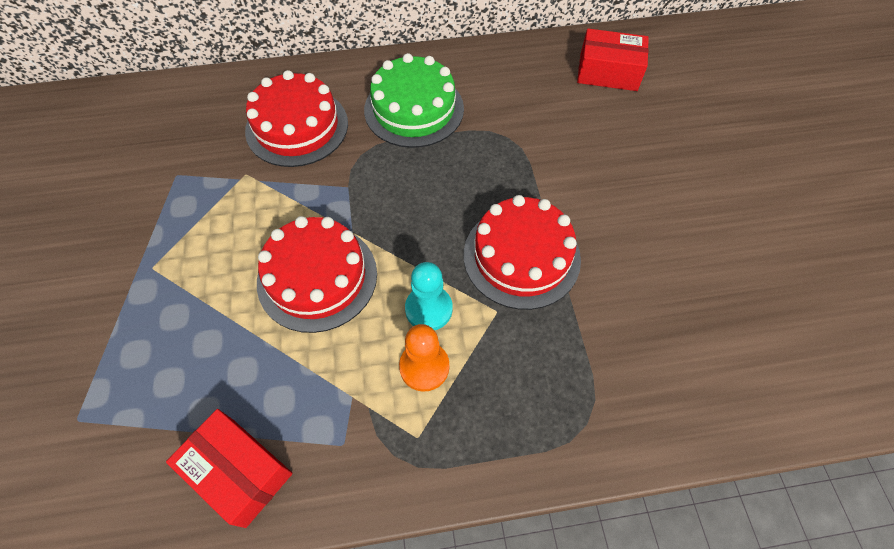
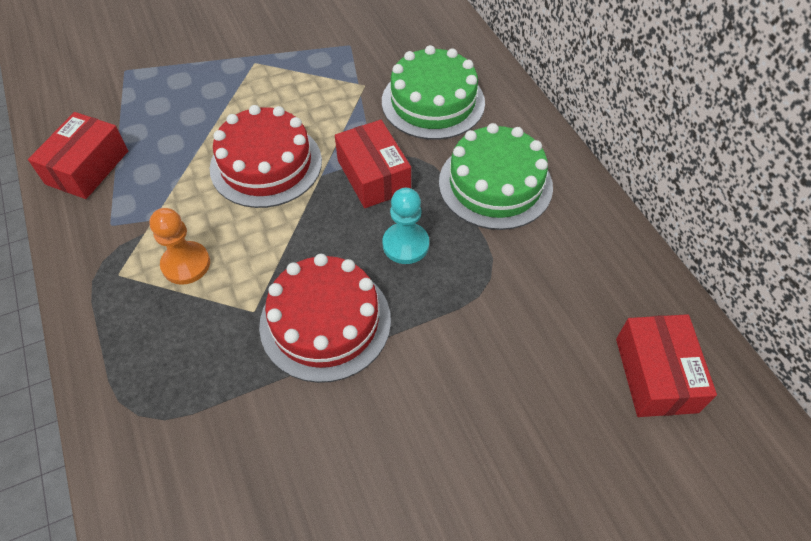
camera: 75 degrees right, 5 degrees down
(297, 127) = (433, 102): red cake -> green cake
(370, 190) = (373, 176): none -> red box
(428, 309) = (247, 254): turquoise pawn -> turquoise pawn (405, 244)

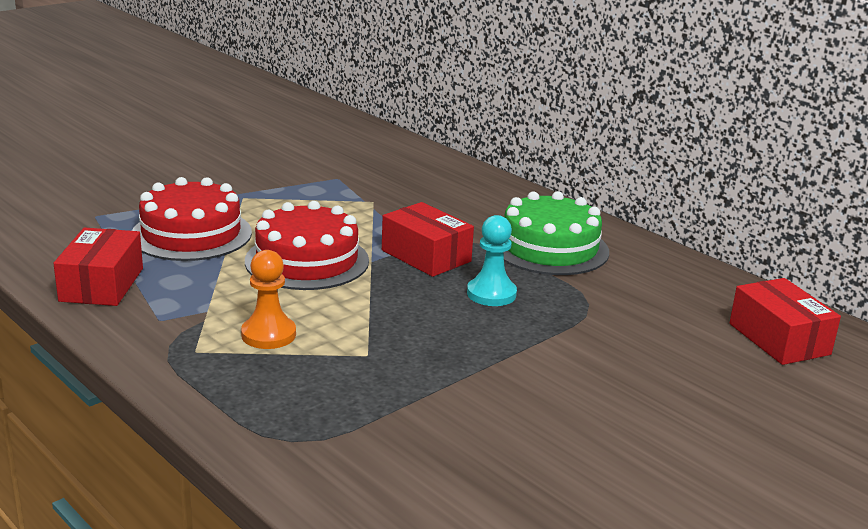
camera: 20 degrees left, 30 degrees down
(325, 322) = (447, 351): red cake -> red cake (191, 234)
(433, 102) = (450, 205): green cake -> none

